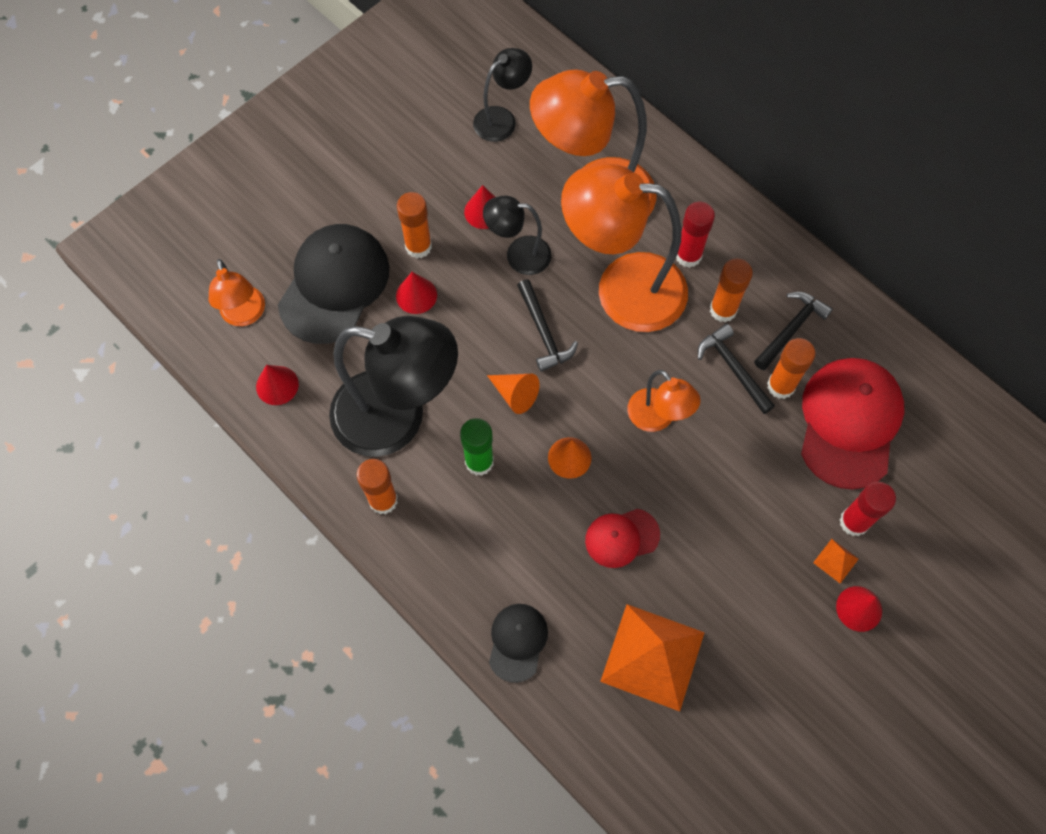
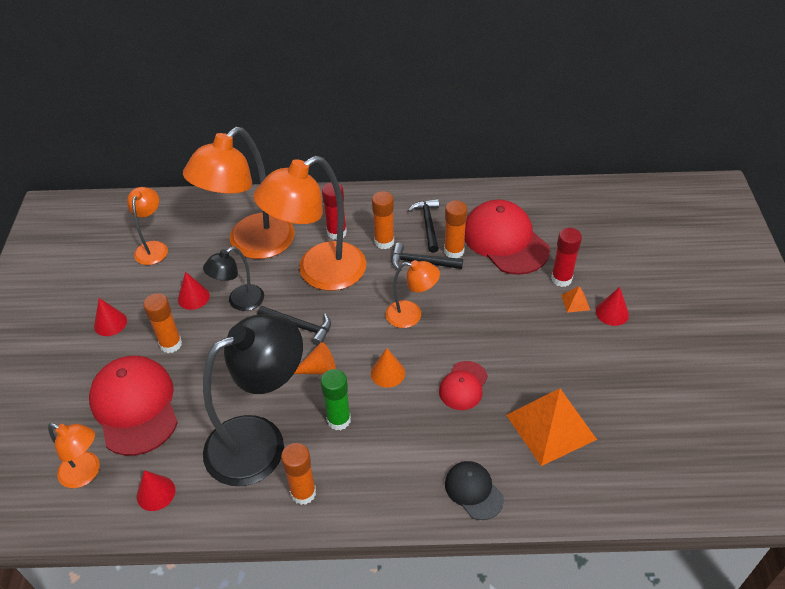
camera: 45 degrees left, 20 degrees down
(334, 285) = (135, 406): black cap -> red cap
(416, 295) = (198, 369): red cone -> red cone (110, 323)
(502, 119) = (153, 247): black lamp -> orange lamp

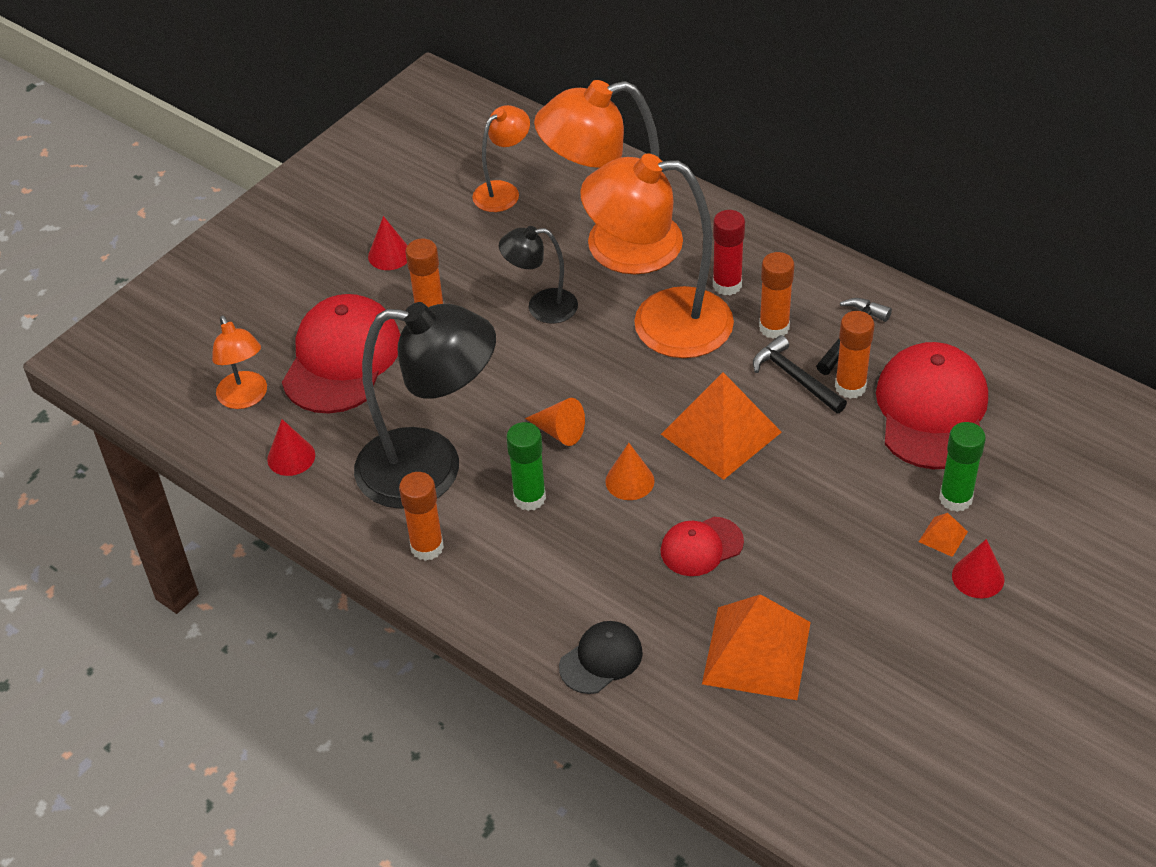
camera: 40 degrees right, 0 degrees up
(193, 297) = (497, 274): red cone -> none
(299, 326) = (581, 372): black hammer -> none
(411, 315) = (720, 433): orange lamp -> orange pyramid
(473, 491) = (601, 659): black cap -> black cap turned 45 degrees clockwise
(561, 279) = (955, 498): red glue stick -> green glue stick

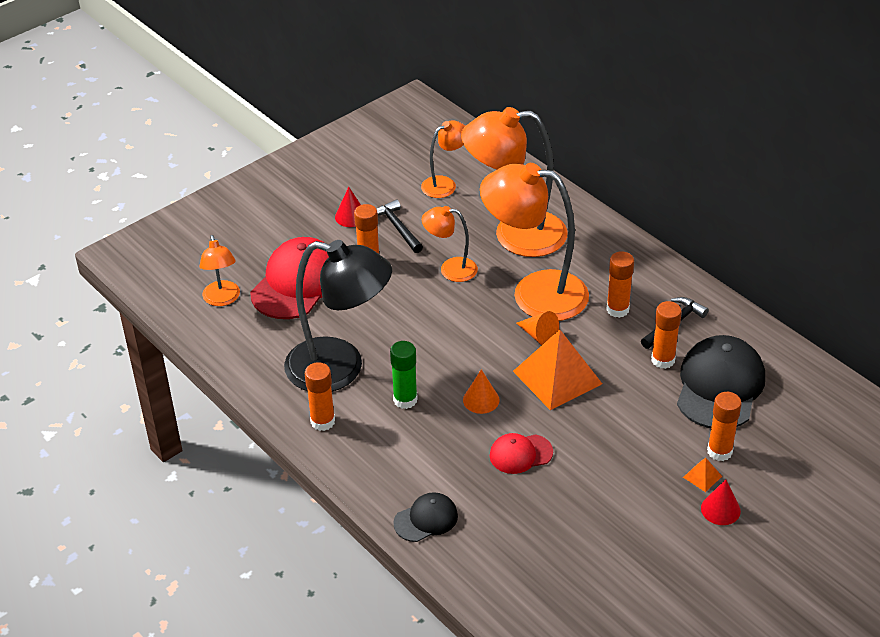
camera: 10 degrees right, 5 degrees down
(291, 457) = (243, 344): red cone -> none
(541, 307) = (450, 269): black lamp -> orange lamp
(559, 431) = (439, 357): orange cone -> orange cone (539, 335)
(727, 285) = (591, 274): red glue stick -> none
(756, 652) = (540, 534): orange pyramid -> none
(795, 378) = (623, 347): black hammer -> black hammer (397, 228)
(932, 410) = (719, 386): red cap -> black cap
(955, 498) = (719, 451): green glue stick -> orange glue stick

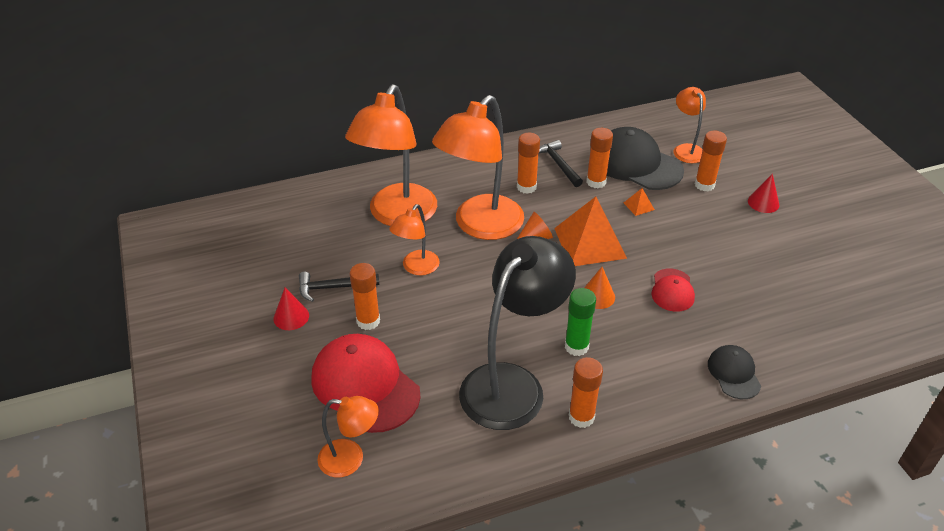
camera: 70 degrees left, 0 degrees up
(445, 184) = (295, 239): orange lamp -> orange lamp (686, 149)
(702, 476) = (727, 201): orange pyramid -> orange pyramid (639, 206)

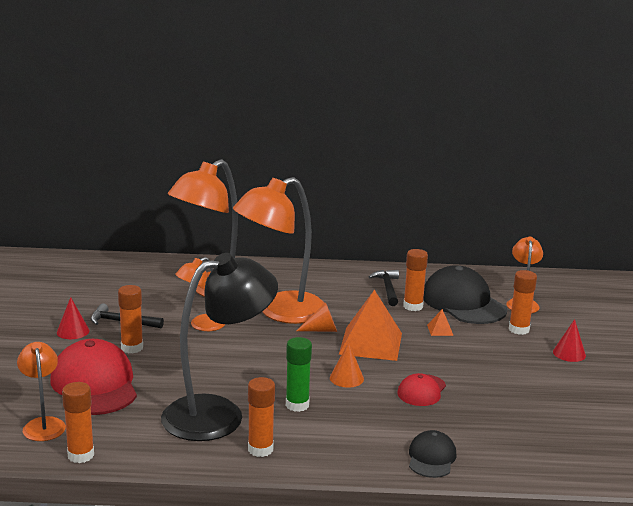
camera: 20 degrees right, 20 degrees down
(350, 459) = (43, 424): orange lamp -> orange lamp turned 135 degrees counterclockwise
(526, 187) = (344, 297): orange glue stick -> orange glue stick (81, 455)

